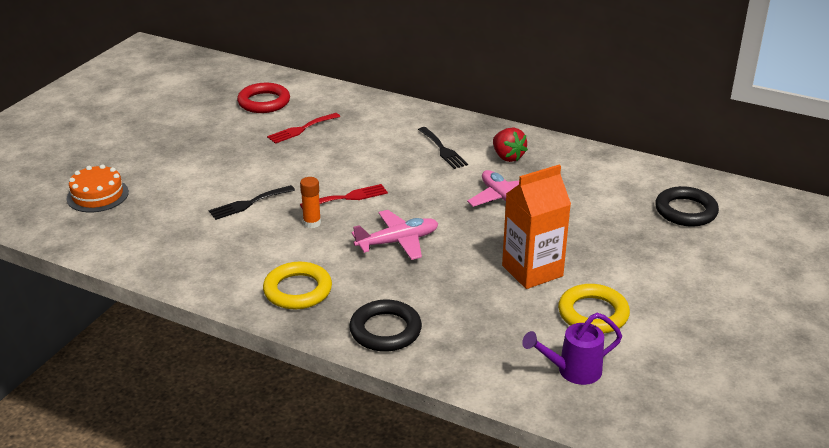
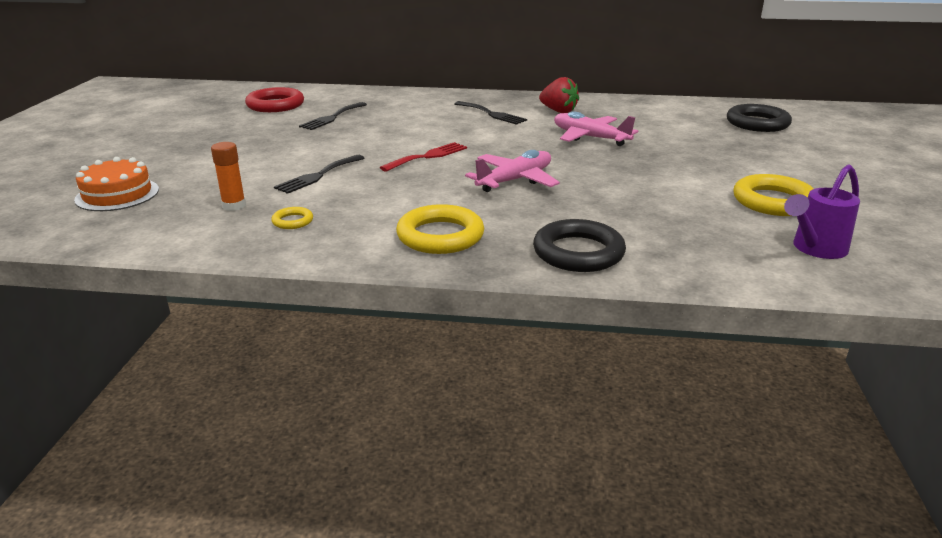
camera: 20 degrees left, 5 degrees down
(203, 251) = (292, 221): none -> yellow ring
(301, 129) = (332, 117): red fork -> black fork
(312, 223) = (406, 180): orange glue stick -> orange glue stick (234, 206)
(532, 271) = (675, 181): orange carton -> none

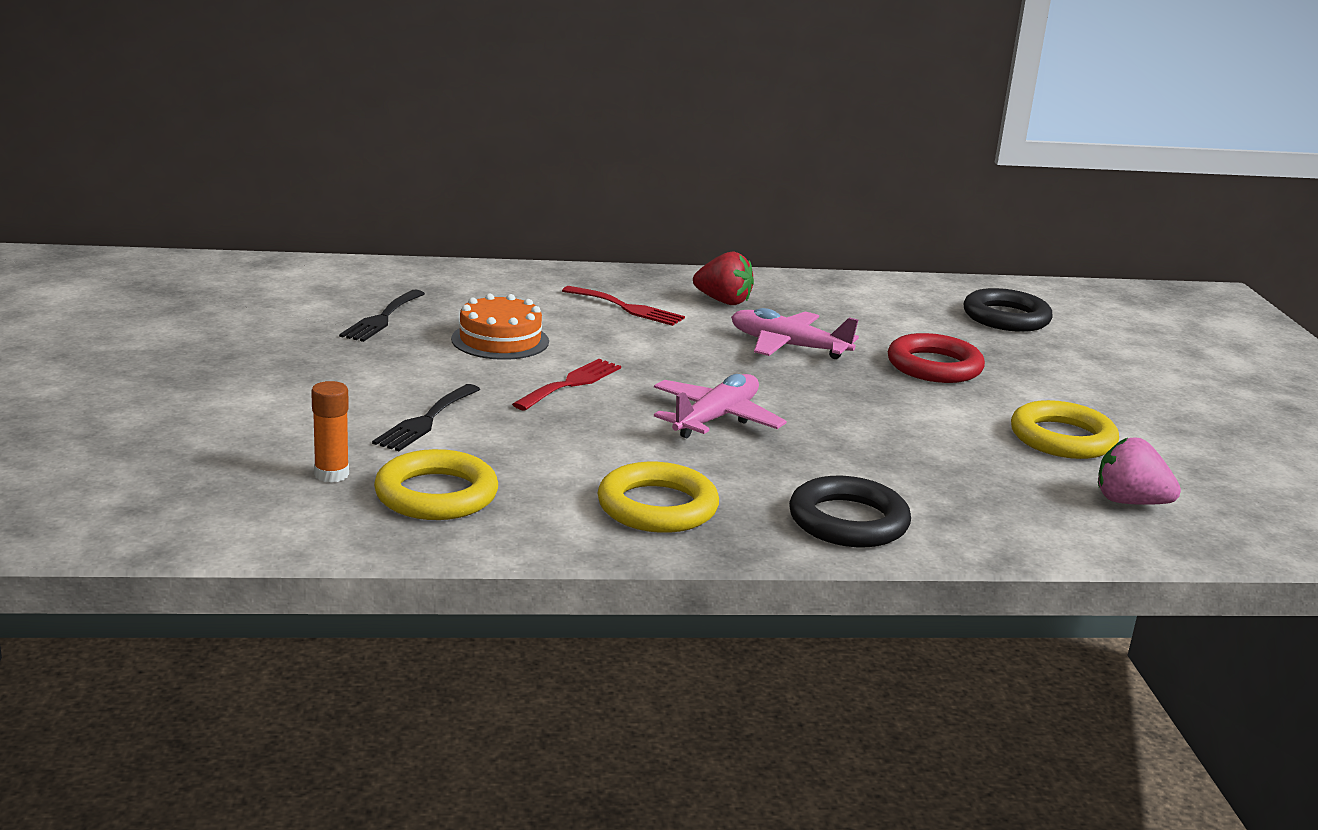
camera: 15 degrees left, 5 degrees down
(117, 194) = (132, 463): orange cake -> orange cake (500, 340)
(275, 105) = (272, 296): red ring -> red ring (934, 366)
(292, 221) = (436, 494): yellow ring -> yellow ring, size x2.06
(492, 114) = (627, 308): black fork -> red fork
(815, 249) = (1129, 502): purple watering can -> pink strawberry

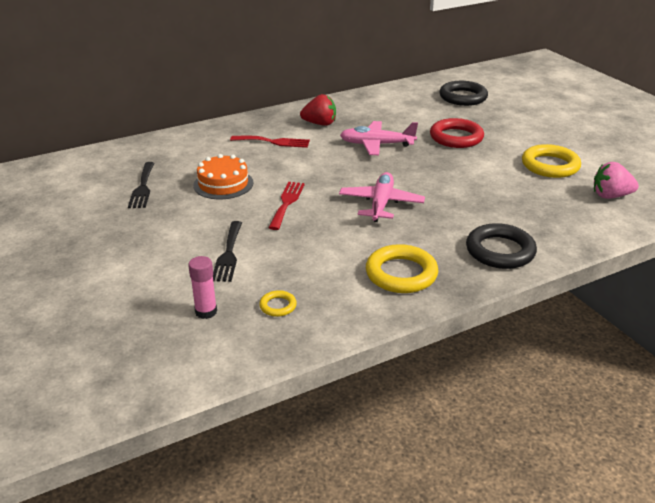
camera: 20 degrees left, 10 degrees up
(331, 474) = (206, 312): orange glue stick -> pink glue stick
(436, 494) = (278, 306): yellow ring -> yellow ring, size x0.49

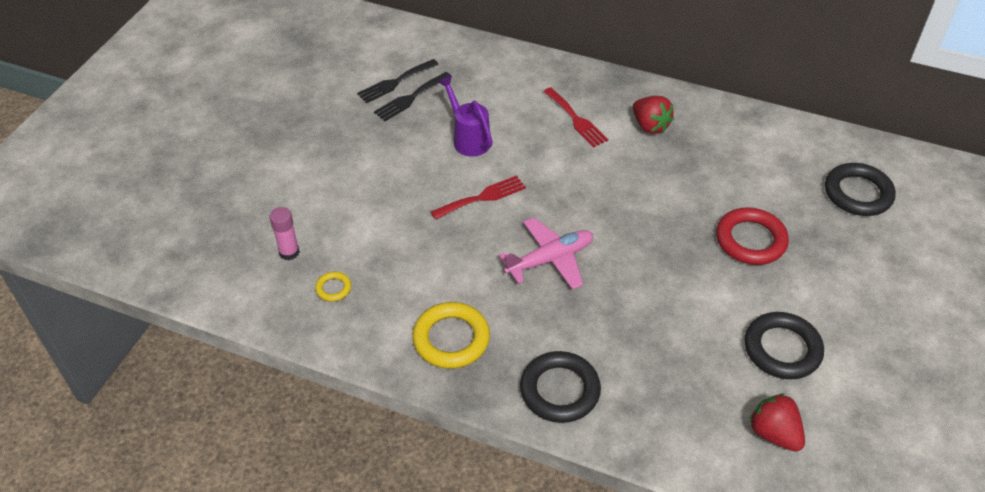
camera: 50 degrees right, 15 degrees up
(223, 184) = (468, 139): orange cake -> purple watering can
(228, 254) = (371, 214): black fork -> black fork (395, 82)
(376, 145) = (658, 190): pink plane -> none
(550, 165) = (782, 349): yellow ring -> black ring
(610, 196) = (773, 433): pink strawberry -> red strawberry

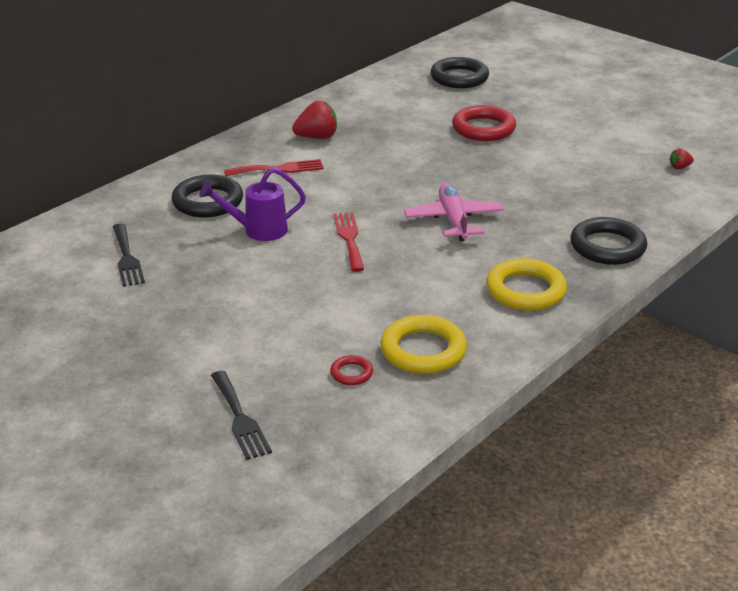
camera: 70 degrees left, 15 degrees down
(289, 252) = (351, 373): pink glue stick -> red ring
(333, 288) = (423, 350): yellow ring -> yellow ring, size x2.06
(410, 98) = (163, 253): black fork -> black fork (240, 418)
(773, 433) = (680, 167): red strawberry -> red strawberry, size x0.52
(782, 349) = (601, 144): black ring -> black ring (208, 202)

